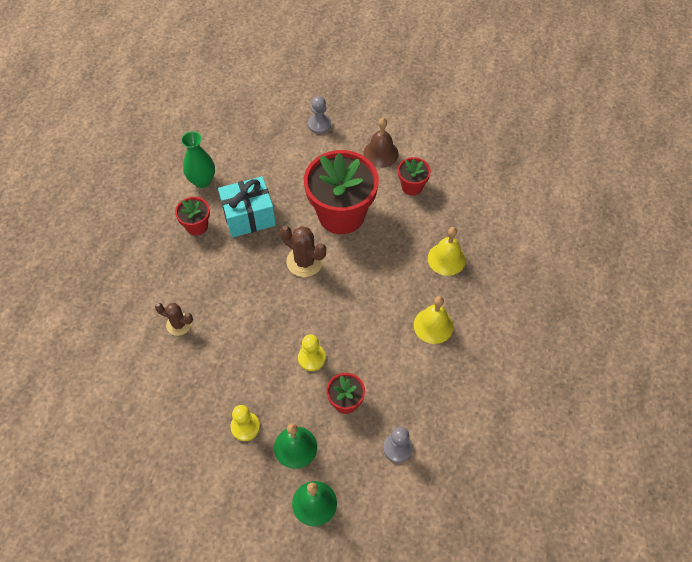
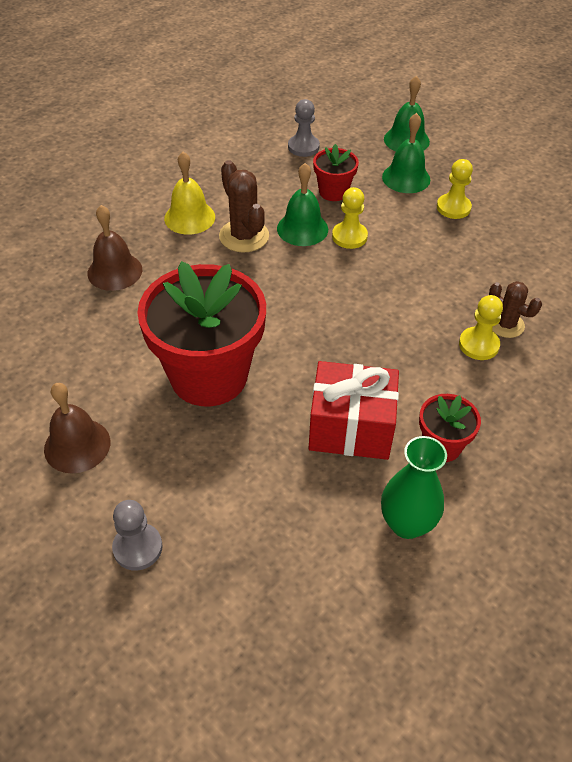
camera: 155 degrees left, 10 degrees down
(193, 301) = (478, 345): none -> yellow pawn
(249, 216) = (351, 428): turquoise gift -> red gift
(304, 261) = (300, 335): brown cactus -> brown cactus (244, 236)
(348, 351) = (302, 229): none -> green bell
(412, 186) = (76, 374): red flower pot -> none
(446, 259) = (115, 271): yellow bell -> brown bell

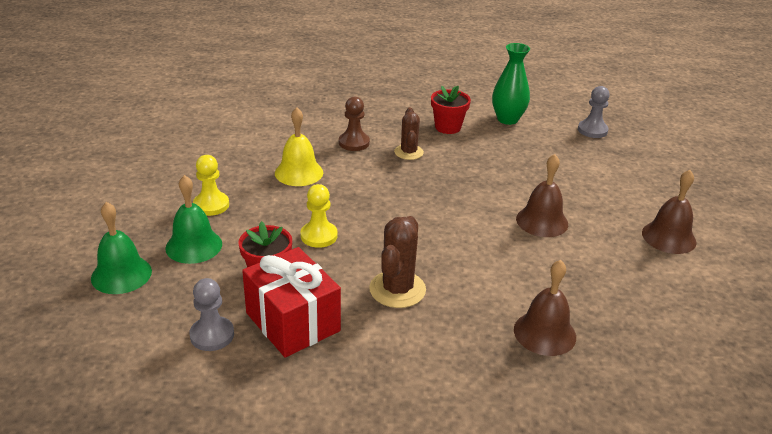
camera: 135 degrees left, 15 degrees down
(138, 548) = (661, 180): grey pawn -> grey pawn (592, 130)
(189, 217) = (421, 338): yellow bell -> yellow bell (299, 172)
(209, 376) = (542, 221): red flower pot -> brown bell
(302, 229) = (343, 264): green bell -> none
(351, 428) = (485, 156): red gift -> red gift (292, 322)
(478, 345) = (354, 143): yellow pawn -> brown pawn
(506, 325) = (321, 140): brown cactus -> brown cactus (408, 152)

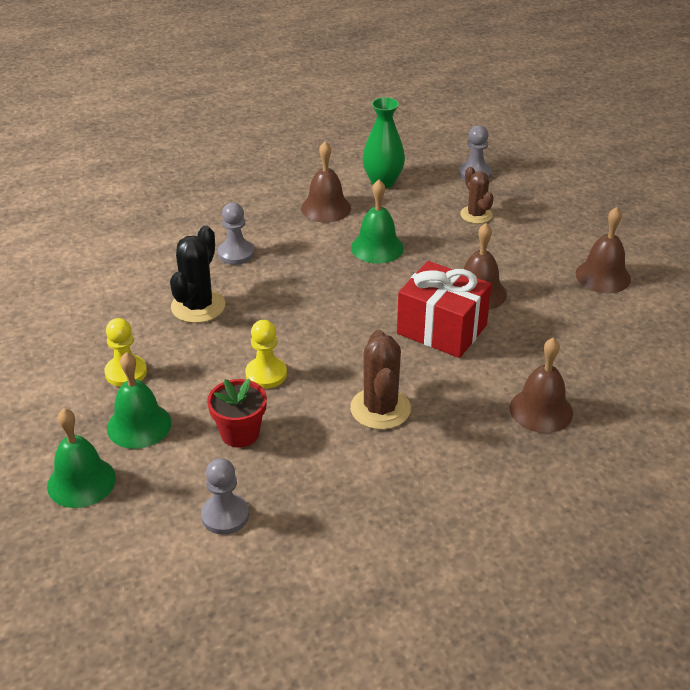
camera: 20 degrees left, 5 degrees up
(292, 322) = (298, 475): red gift -> red gift (441, 329)
(299, 172) = (198, 306): yellow bell -> black cactus
(354, 143) = (236, 253): brown pawn -> grey pawn
(408, 152) = (302, 250): brown cactus -> brown cactus (476, 215)
(448, 127) = (326, 208): red flower pot -> brown bell
(473, 165) = (377, 247): none -> green bell

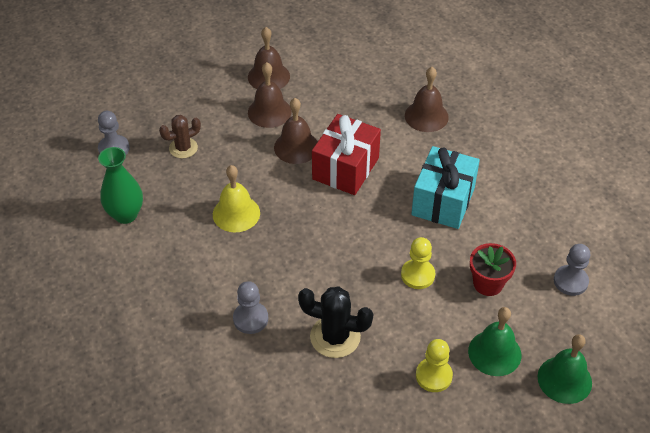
camera: 95 degrees left, 10 degrees up
(326, 208) = (171, 255): brown bell -> brown bell (269, 112)
(377, 247) = (236, 213): green bell -> yellow bell
(380, 409) = (443, 201): brown cactus -> turquoise gift

